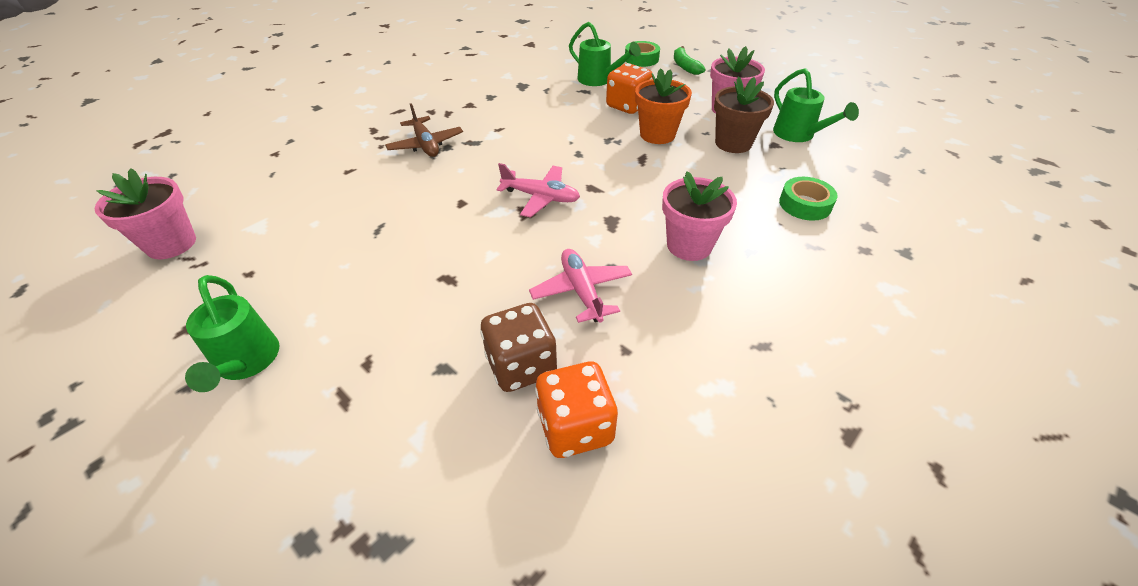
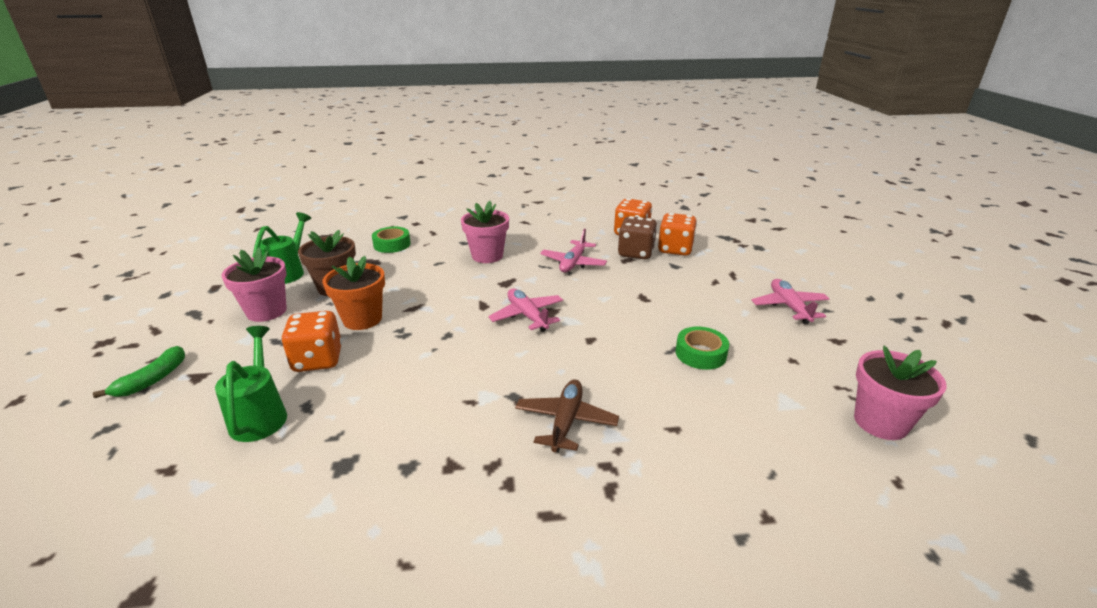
camera: 140 degrees left, 15 degrees down
(246, 362) = (789, 307): green watering can -> pink plane
(467, 418) = (675, 249): none -> orange dice
(641, 59) = (145, 423): green tape -> green tape (700, 354)

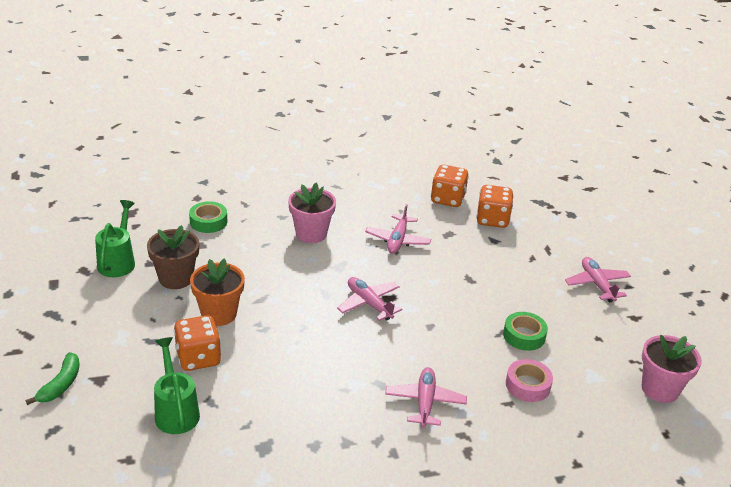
camera: 10 degrees left, 5 degrees up
(266, 311) = (123, 309): pink flower pot -> none
(566, 421) = (425, 402): brown plane -> pink plane
(635, 253) = (455, 225): brown dice -> none
(701, 408) = (528, 385): none -> pink tape

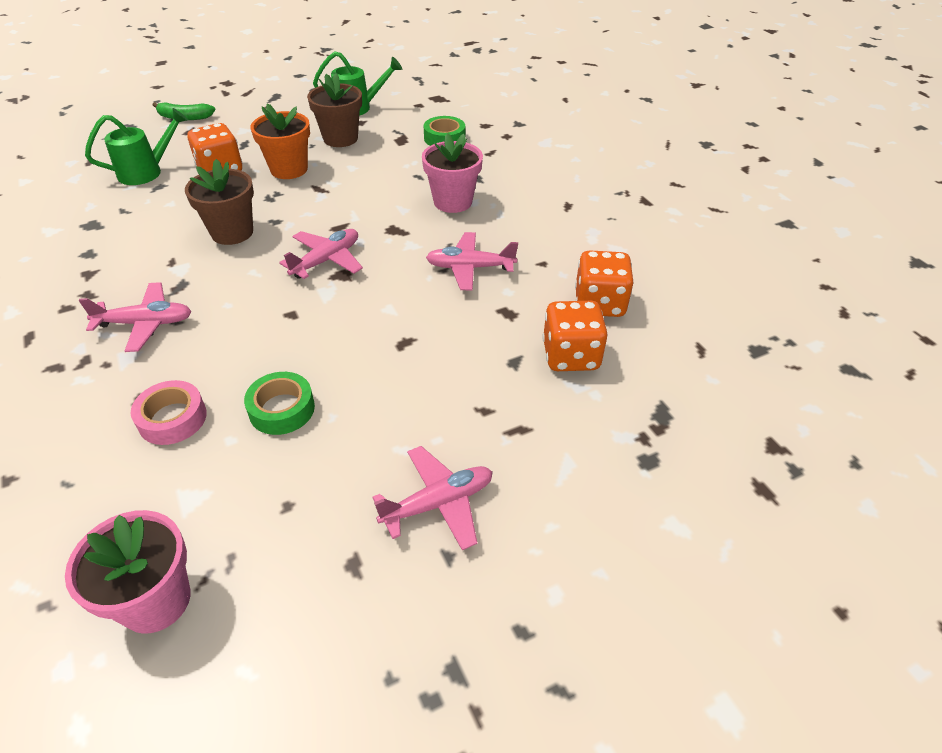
camera: 80 degrees right, 10 degrees up
(312, 353) = (232, 232): none -> brown flower pot

